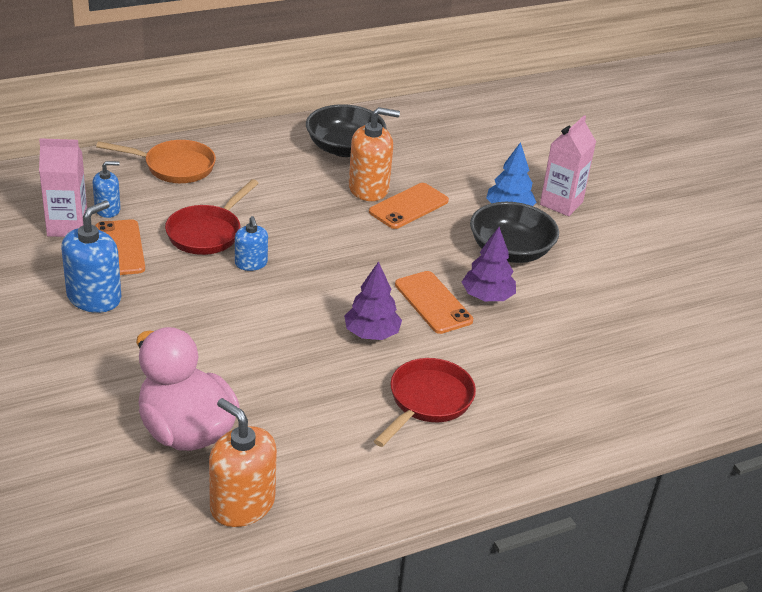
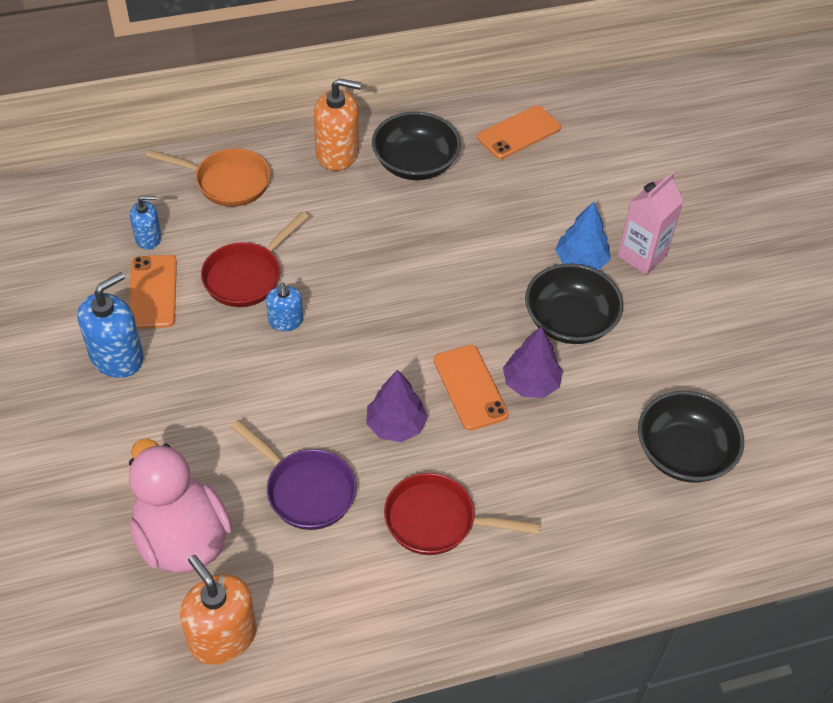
camera: 10 degrees right, 15 degrees up
(67, 226) = (104, 259): pink carton -> none
(297, 386) = (305, 490): none -> purple pan
(369, 188) = (431, 223): orange soap dispenser -> orange soap dispenser (337, 153)
(409, 206) = (470, 251): orange phone -> orange phone (519, 133)
(427, 401) = (437, 521): red pan -> red pan turned 120 degrees counterclockwise
(636, 339) = (683, 453): none -> black bowl

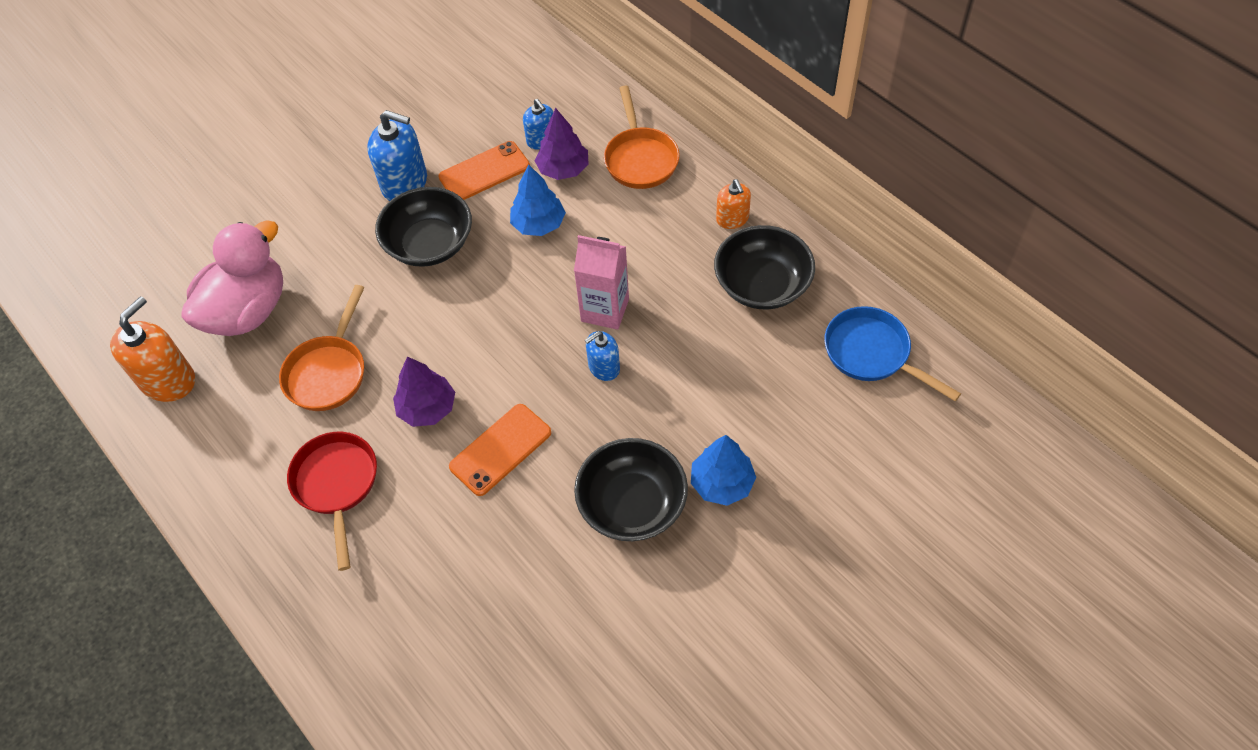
camera: 70 degrees right, 5 degrees up
(247, 276) = (538, 224): red pan -> blue tree
(286, 321) = (503, 275): blue soap dispenser -> blue soap dispenser (604, 367)
(305, 490) = (328, 372): purple pan -> orange pan
(337, 153) = (732, 219): orange soap dispenser -> orange soap dispenser, size x0.58
(519, 133) = (872, 354): orange phone -> blue pan
(530, 383) = (532, 499): purple tree -> purple tree (563, 169)
(642, 256) = (767, 540): pink carton -> pink carton (605, 310)
(683, 453) = (512, 678): black bowl -> black bowl (429, 244)

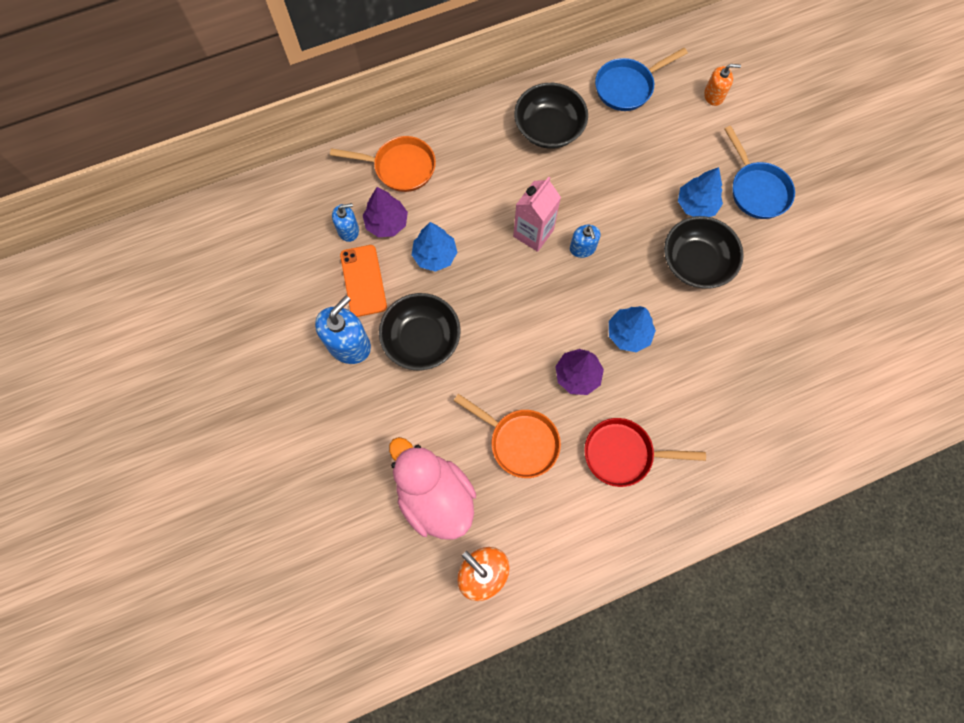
camera: 75 degrees left, 15 degrees up
(500, 449) = (628, 334): orange phone -> blue tree
(732, 219) = (484, 127): orange soap dispenser -> orange soap dispenser (713, 95)
(781, 556) = (756, 190): none -> blue pan

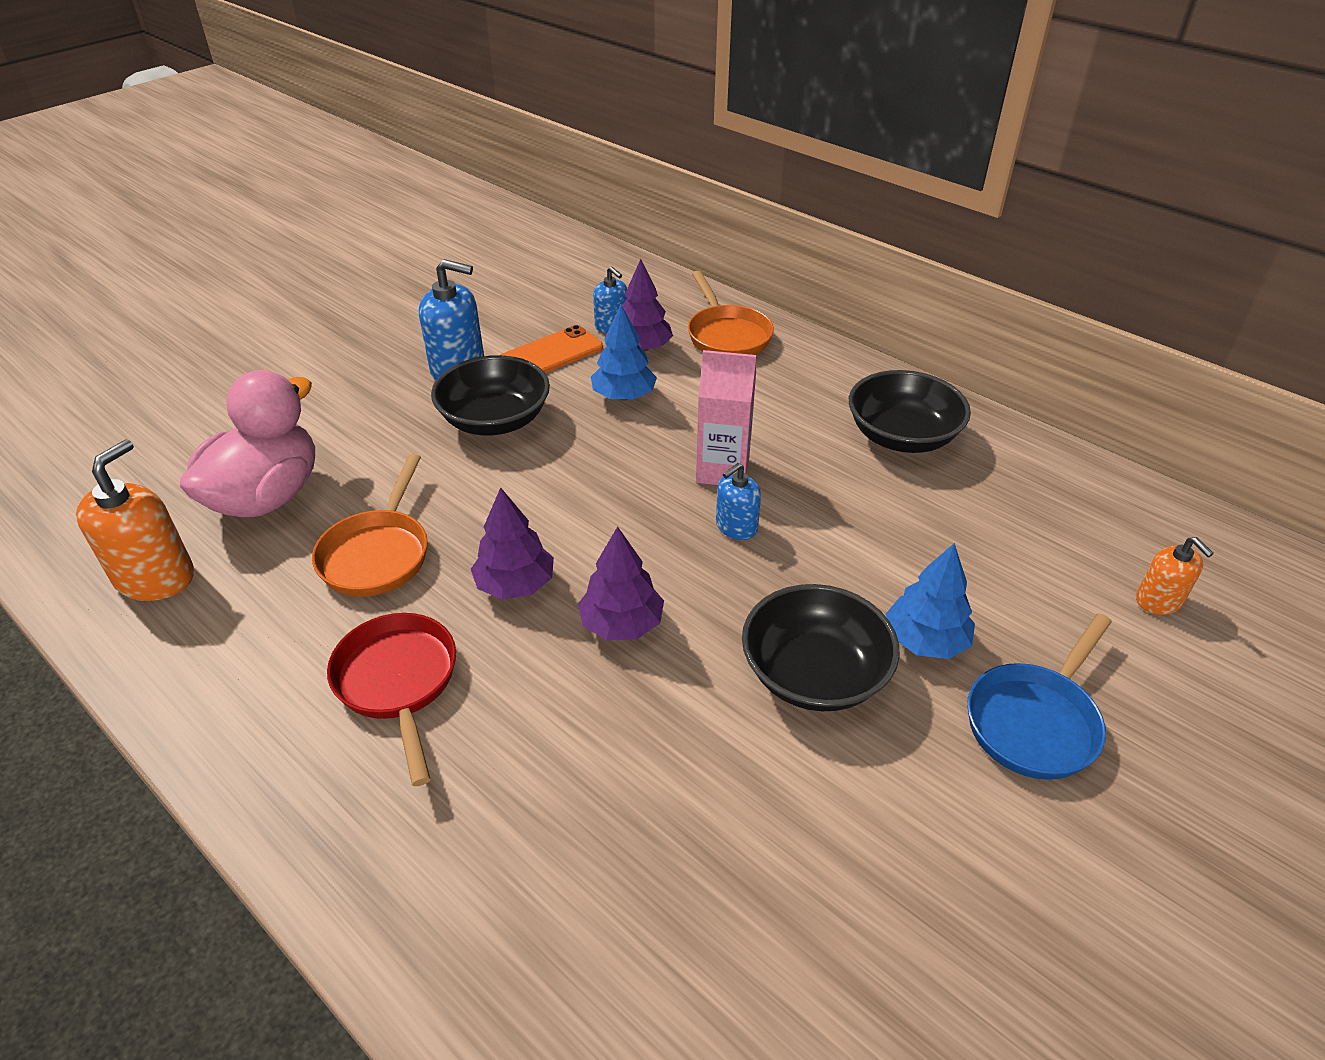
camera: 65 degrees right, 30 degrees down
(627, 87) = (1056, 493): blue pan -> none
(628, 334) = (622, 624): blue tree -> purple tree

